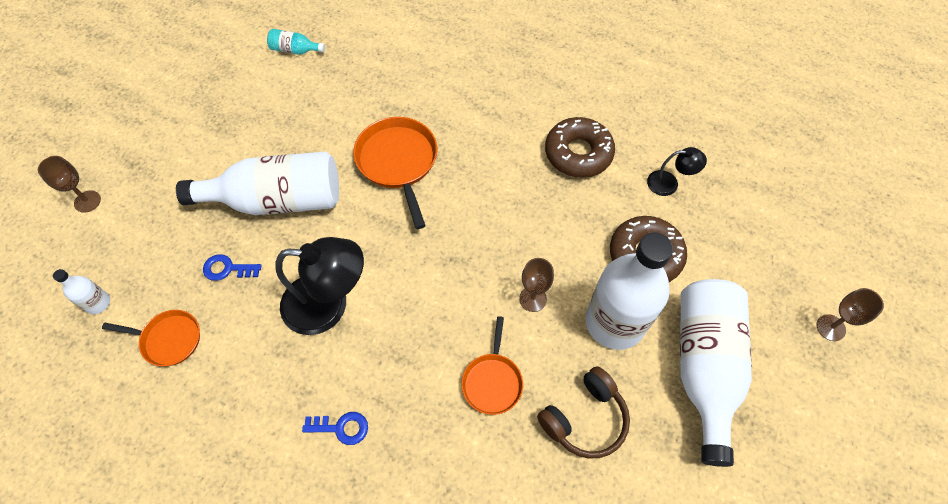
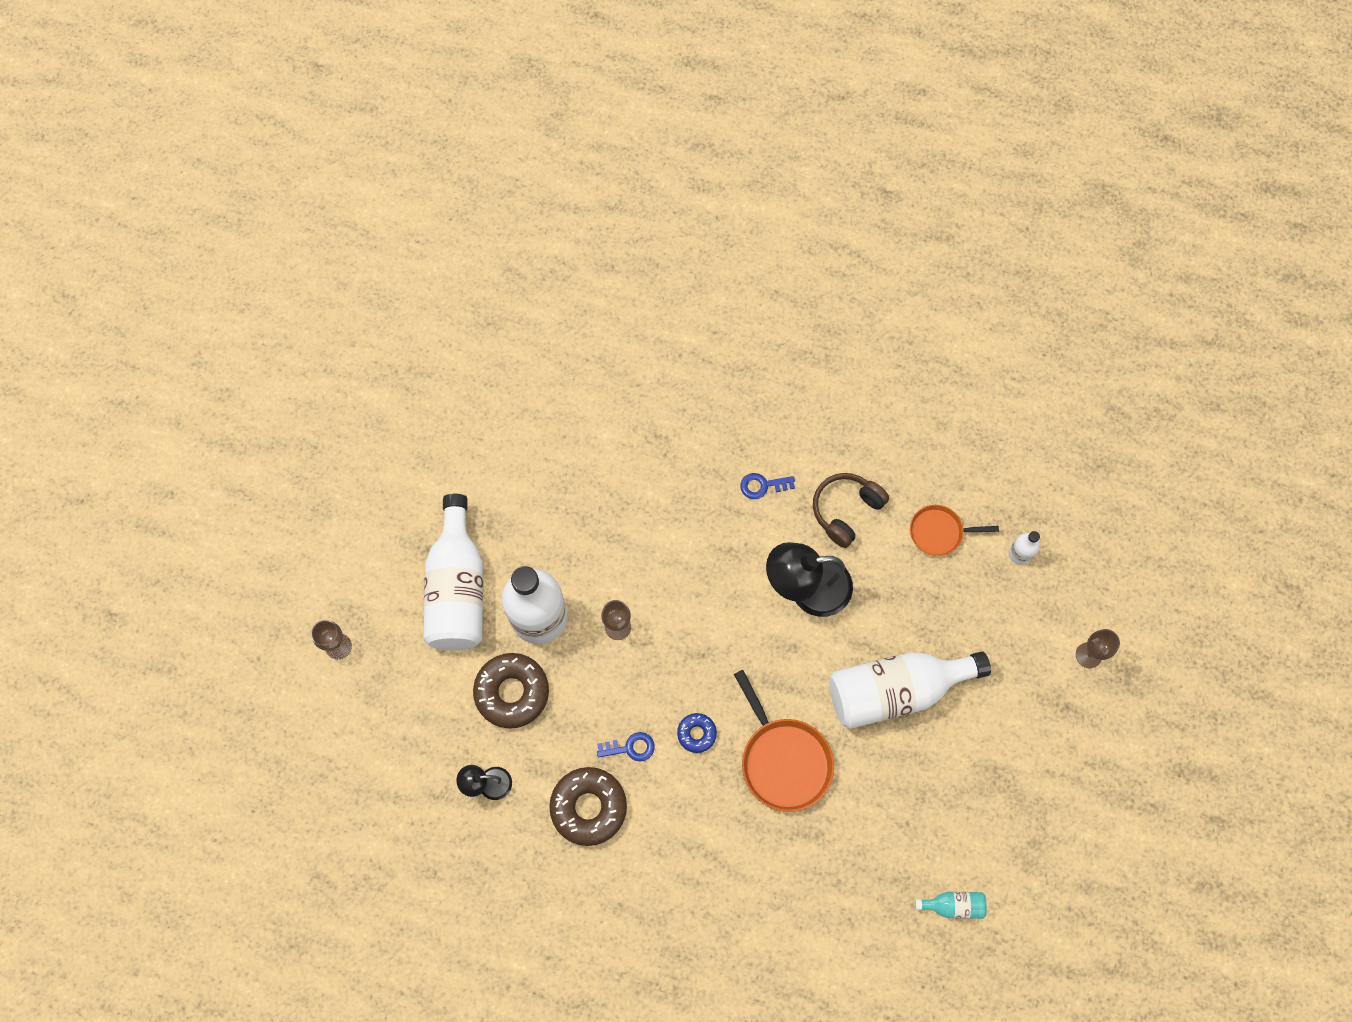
camera: 170 degrees right, 10 degrees up
(227, 269) = (915, 607): blue key -> blue key (630, 747)
(471, 194) = (696, 733): none -> blue donut
(492, 382) = (643, 544): orange pan -> none
(584, 418) = (560, 527): brown headphones -> brown headphones (846, 511)

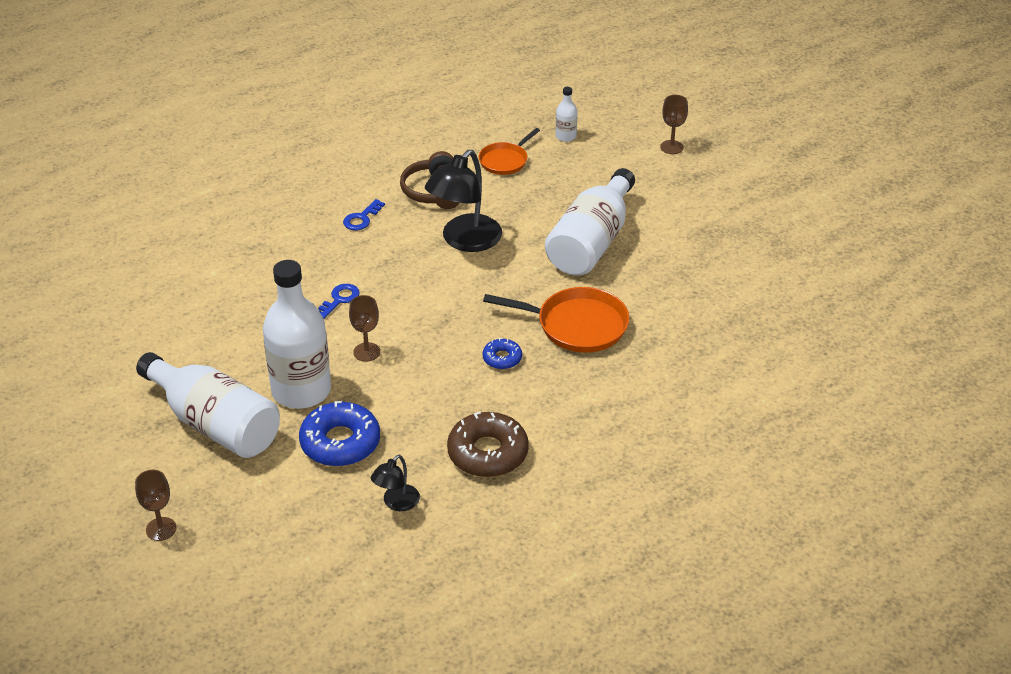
camera: 50 degrees left, 30 degrees down
(512, 692) = (340, 442): brown donut -> blue donut
(630, 747) = (469, 401): blue key -> blue key (339, 299)
(953, 905) = (779, 304): turquoise bottle -> none

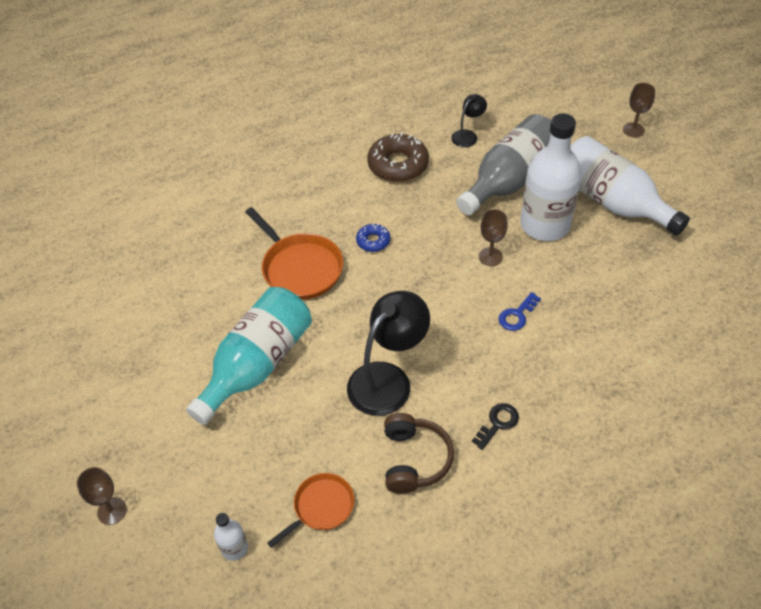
camera: 170 degrees left, 10 degrees up
(340, 442) = (510, 180): blue donut -> grey bottle
(362, 218) = (498, 423): blue key -> black key
(577, 325) = (300, 268): orange pan -> orange pan turned 150 degrees counterclockwise
(592, 242) = (257, 364): white bottle -> turquoise bottle

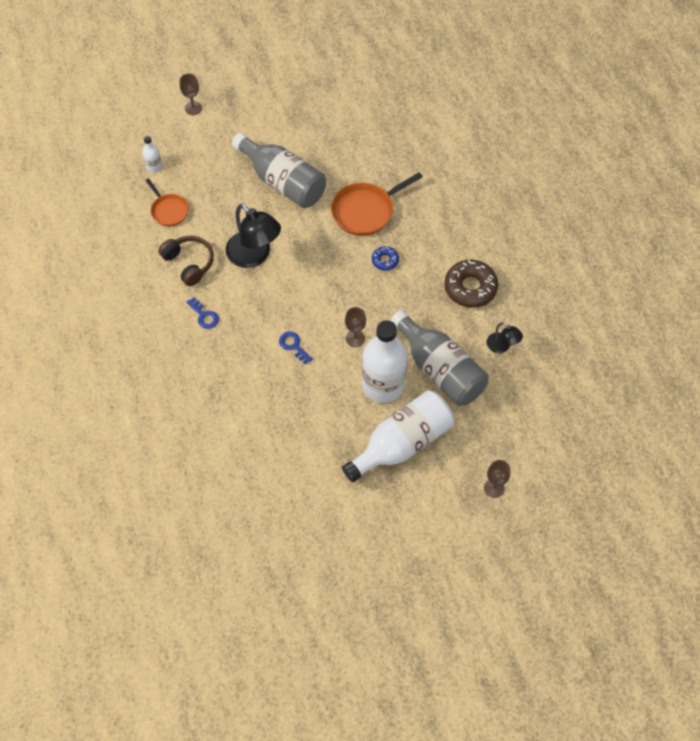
camera: 95 degrees right, 10 degrees up
(257, 364) = (283, 182): turquoise bottle -> grey bottle
(414, 459) = (189, 263): brown headphones -> brown headphones turned 135 degrees counterclockwise
(498, 423) = (204, 316): black key -> blue key

